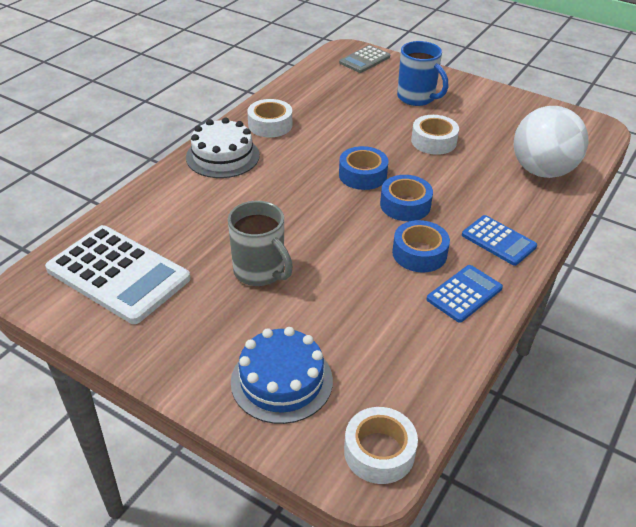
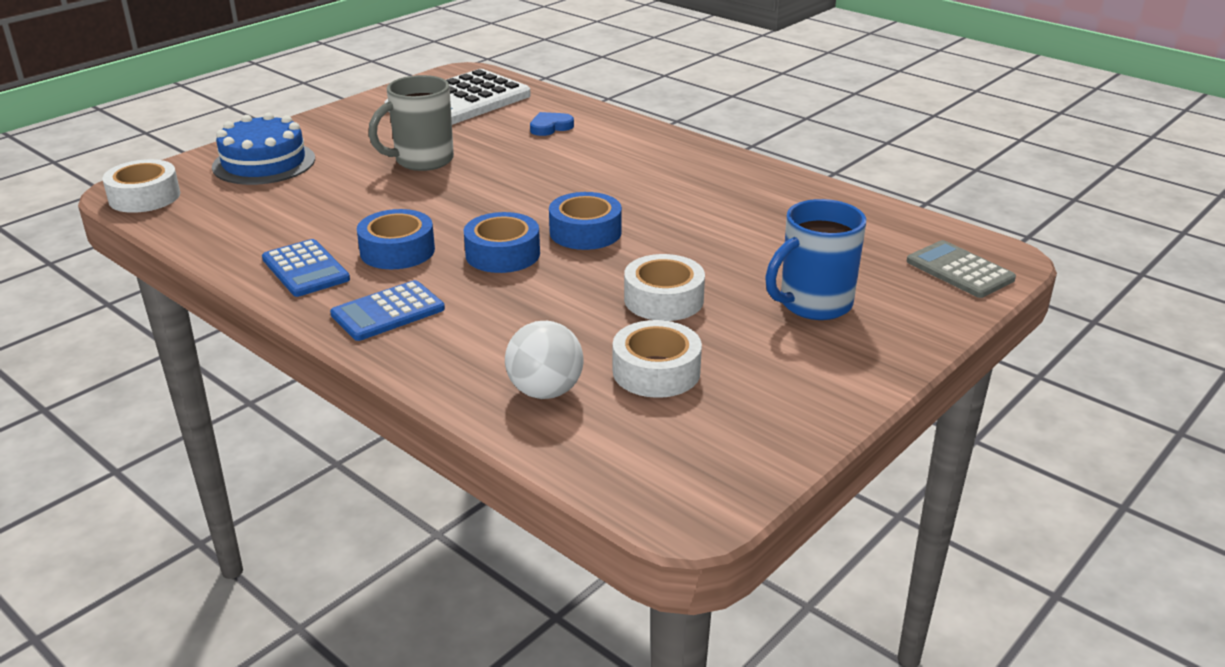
camera: 100 degrees right, 10 degrees down
(180, 210) = (550, 127): none -> blue heart
(222, 156) = (655, 149): white cake -> none
(270, 125) = (730, 180): white tape -> white tape (656, 371)
(542, 171) = (545, 391): white ball -> white ball, size x0.59

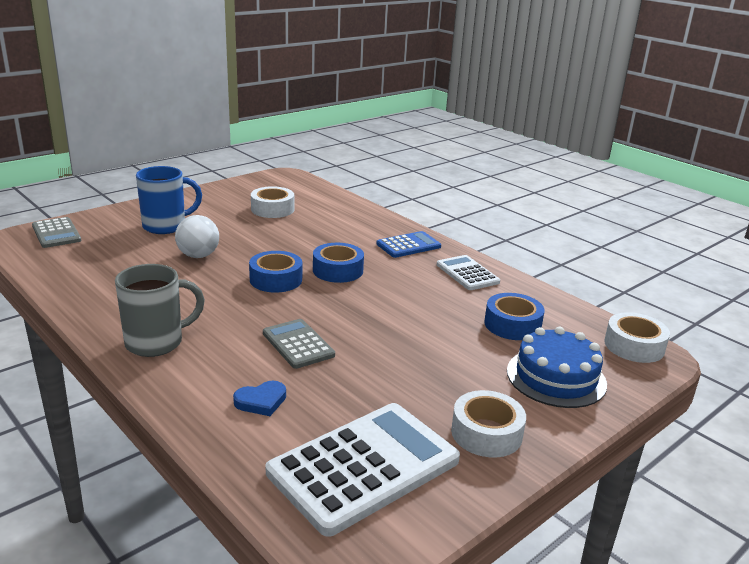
camera: 175 degrees left, 5 degrees down
(306, 269) = (467, 273): blue calculator -> white calculator
(397, 251) = (409, 279): blue tape -> blue tape (512, 325)
(422, 161) = (401, 364): grey mug -> grey mug (156, 342)
(532, 167) = (298, 344): none -> grey calculator
(545, 391) = (328, 208): white ball -> white ball (198, 256)
(663, 299) = (248, 236): white tape -> white tape (486, 433)

